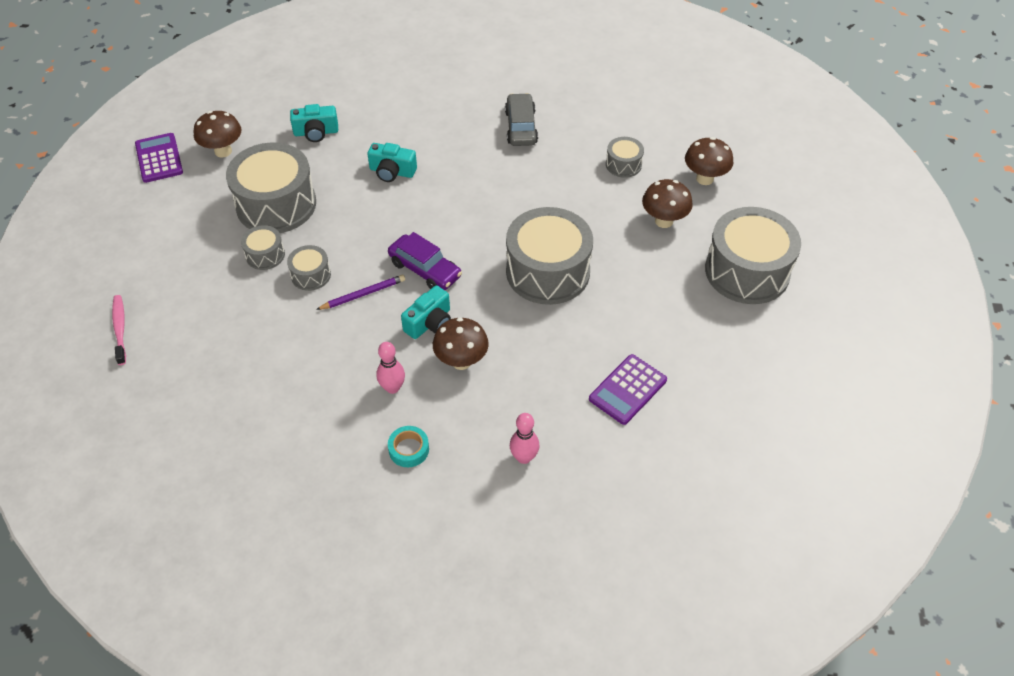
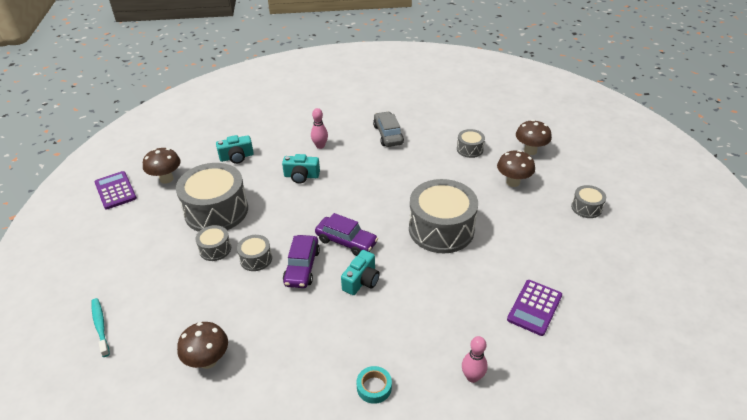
camera: 10 degrees left, 10 degrees down
(120, 329) = (100, 326): pink toothbrush -> turquoise toothbrush
(363, 294) = (302, 267): purple pencil -> purple car
(392, 388) = (346, 337): pink bowling pin -> pink bowling pin (320, 146)
(461, 361) = (396, 307): brown mushroom -> brown mushroom (208, 360)
(747, 271) = (586, 208): grey drum -> grey drum, size x0.47

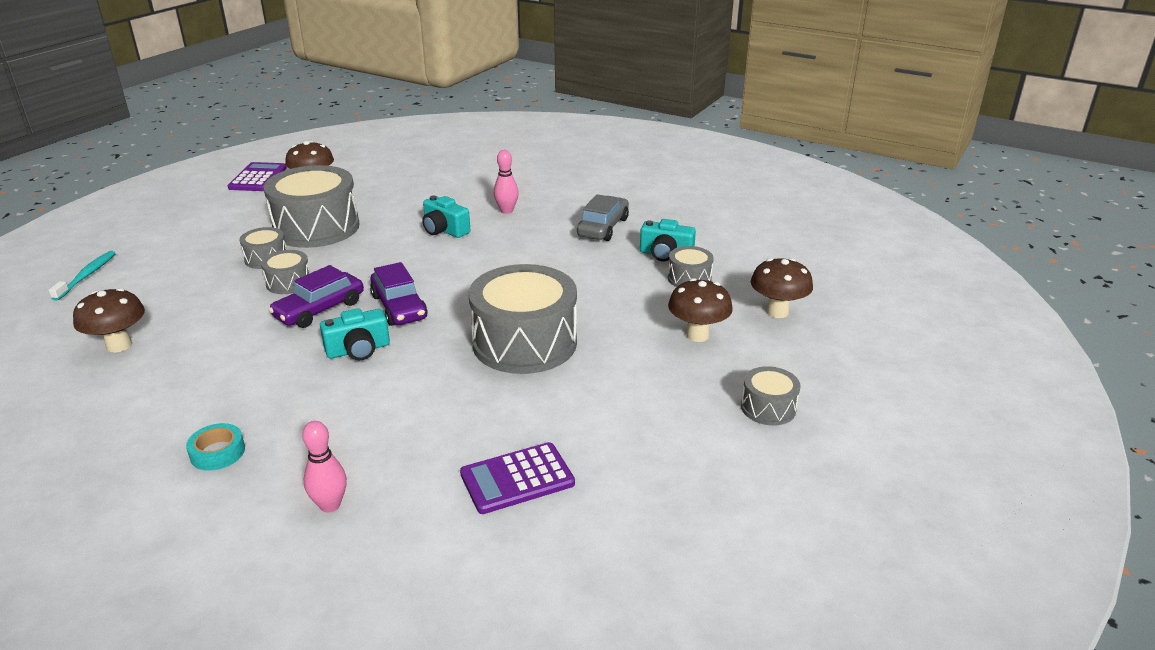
camera: 35 degrees right, 10 degrees down
(236, 157) = (405, 190): turquoise camera -> turquoise camera (665, 254)

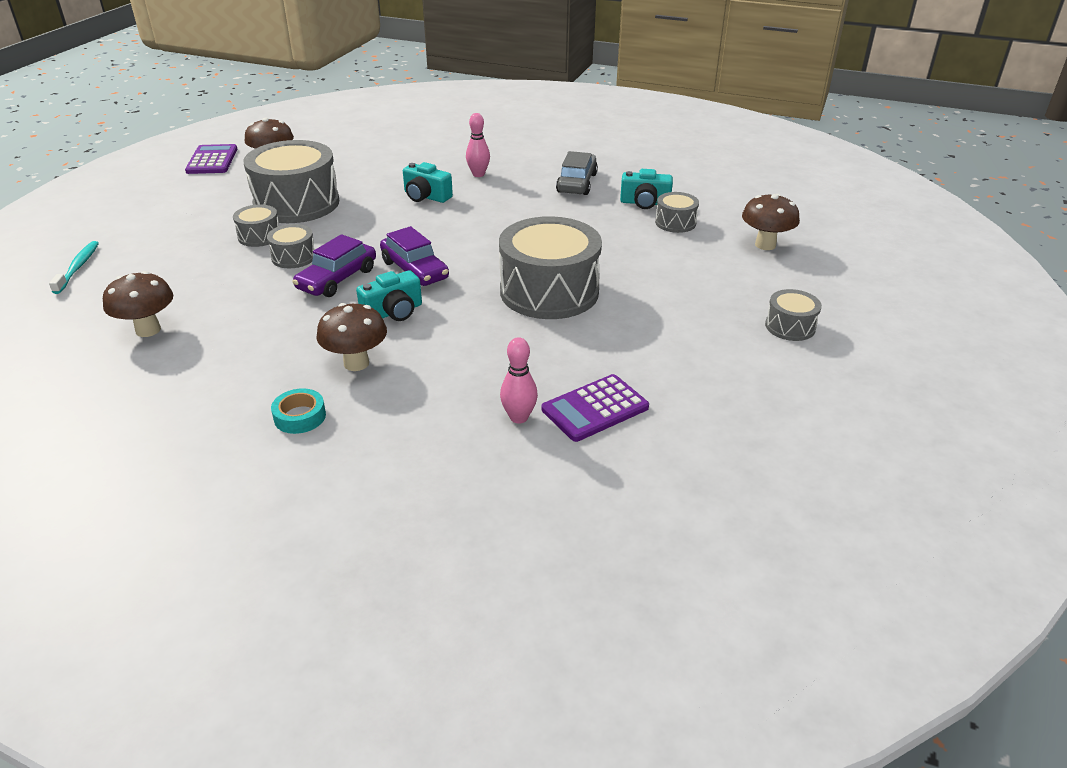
camera: 10 degrees left, 5 degrees up
(330, 505) = (432, 450): pink bowling pin -> pink bowling pin (519, 417)
(697, 335) = (703, 271): brown mushroom -> brown mushroom (356, 363)

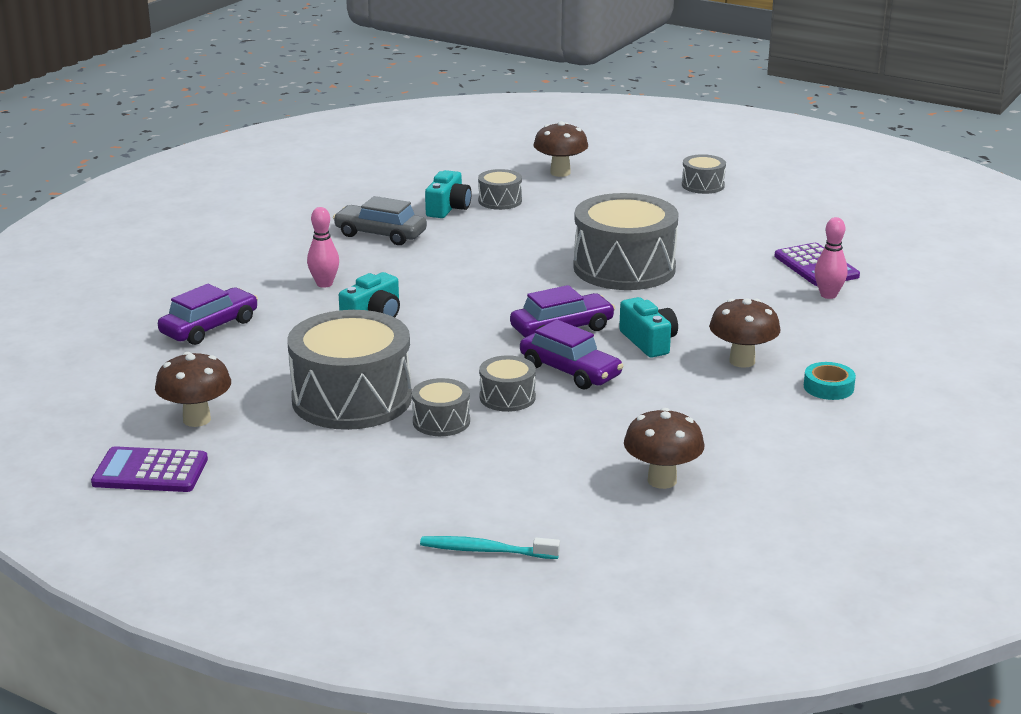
camera: 80 degrees left, 10 degrees down
(401, 149) = (209, 327): none -> purple car

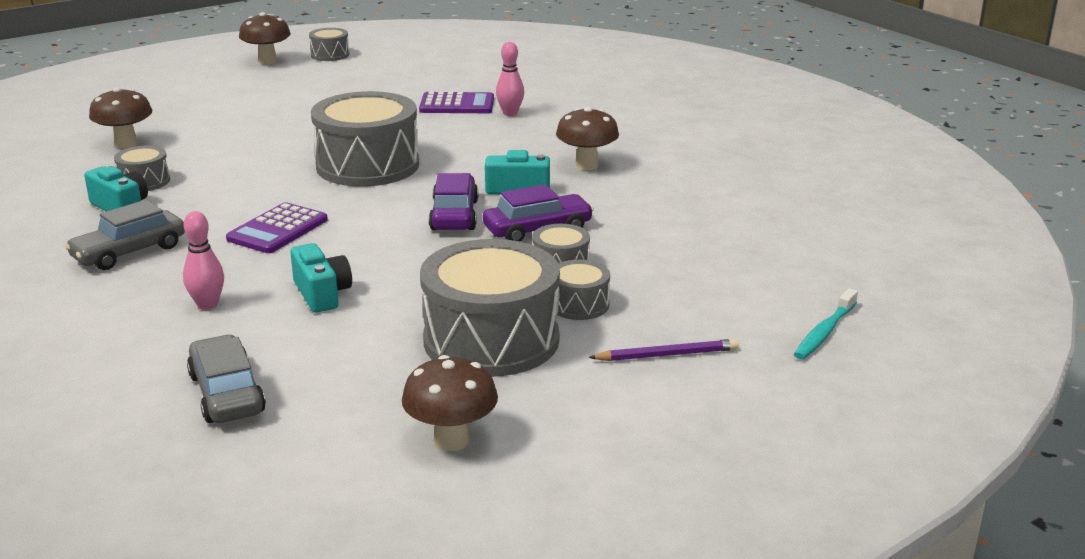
camera: 65 degrees left, 0 degrees up
(150, 471) = (549, 492): purple calculator -> purple calculator (277, 229)
(209, 327) = (227, 394): purple car -> grey car
(383, 479) = (667, 355): none -> purple pencil
(662, 480) = (754, 237): brown mushroom -> brown mushroom (267, 61)
(703, 185) = (250, 102): grey drum -> grey drum (330, 55)
(828, 387) = (656, 149): turquoise tape -> none

